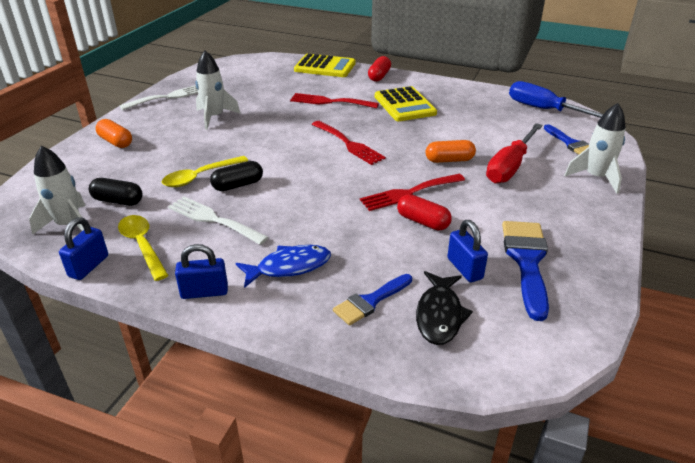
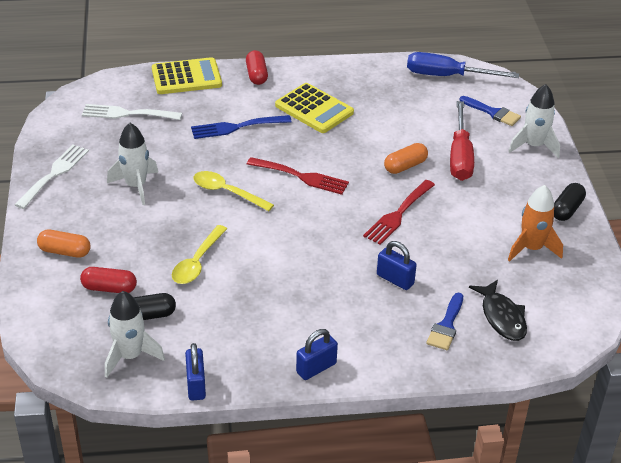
camera: 30 degrees left, 5 degrees up
(142, 245) = (220, 349): yellow spoon -> yellow spoon (227, 192)
(213, 219) = (256, 302): white fork -> white fork (127, 114)
(238, 185) = (242, 259): black capsule -> black capsule (566, 209)
(289, 267) = (361, 321): blue fish -> none
(330, 102) = (236, 127): red fork -> blue fork
(423, 222) = (431, 240): red capsule -> red capsule (109, 288)
(464, 268) = (492, 272): blue padlock -> blue padlock (395, 279)
(527, 261) = (531, 248): blue brush -> orange rocket

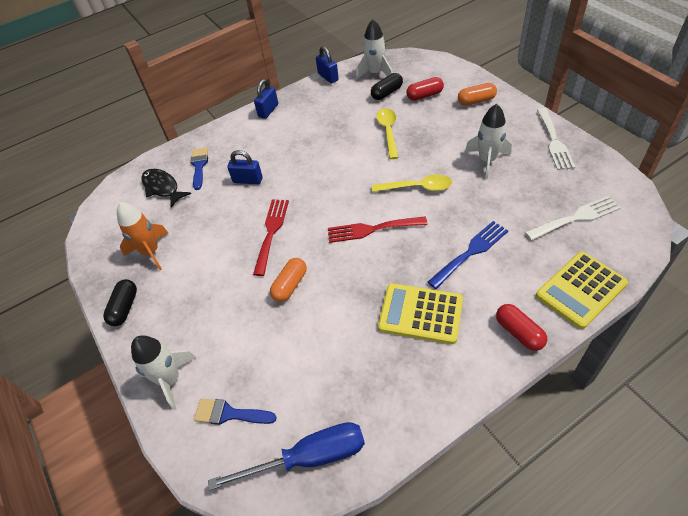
camera: 160 degrees right, 10 degrees up
(460, 156) = (243, 324): red screwdriver -> none

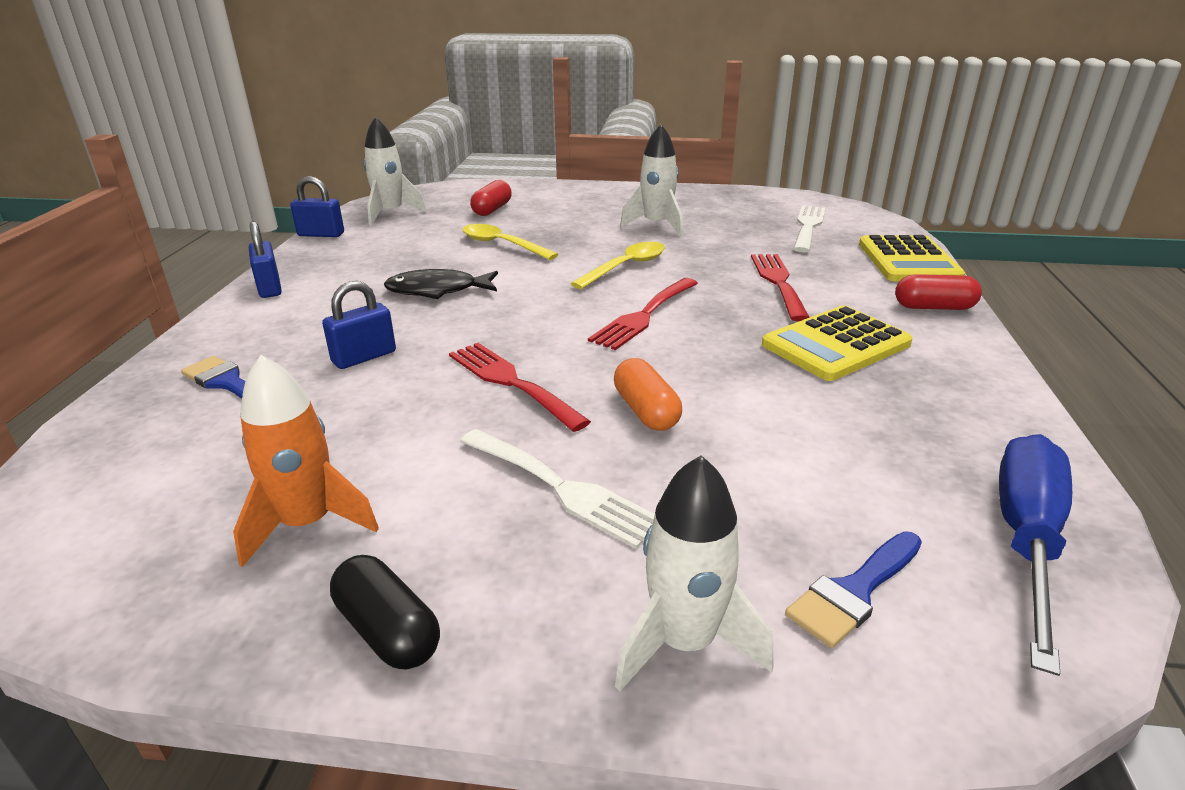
camera: 55 degrees left, 20 degrees down
(162, 188) = (182, 440): black fish -> black fish (437, 290)
(387, 93) = (438, 221): black capsule -> none
(471, 252) = (778, 282): blue fork -> red fork
(476, 101) = (560, 196): orange capsule -> none
(554, 141) = (689, 195): white fork -> white fork (562, 488)

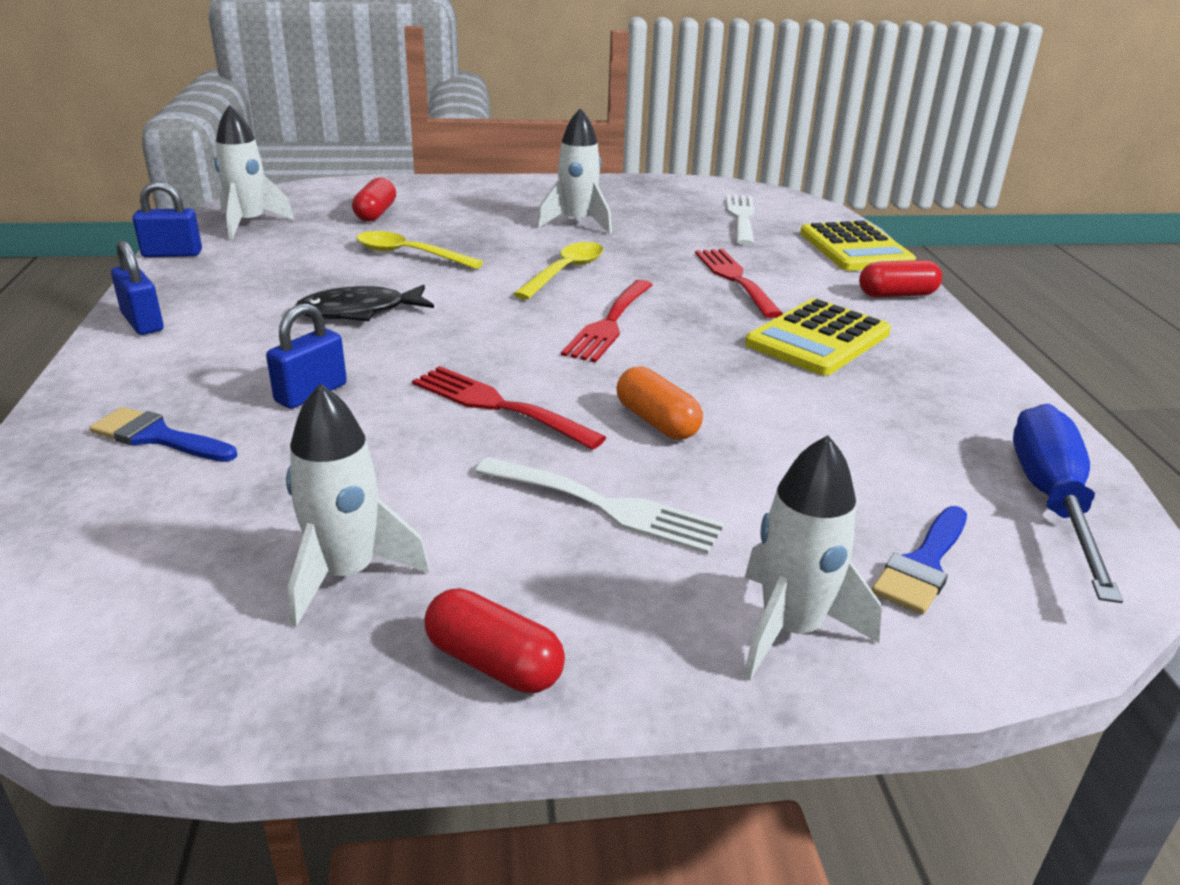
camera: 15 degrees left, 0 degrees up
(308, 523) = (346, 574): orange rocket -> white rocket
(388, 630) = (494, 663): black capsule -> red capsule

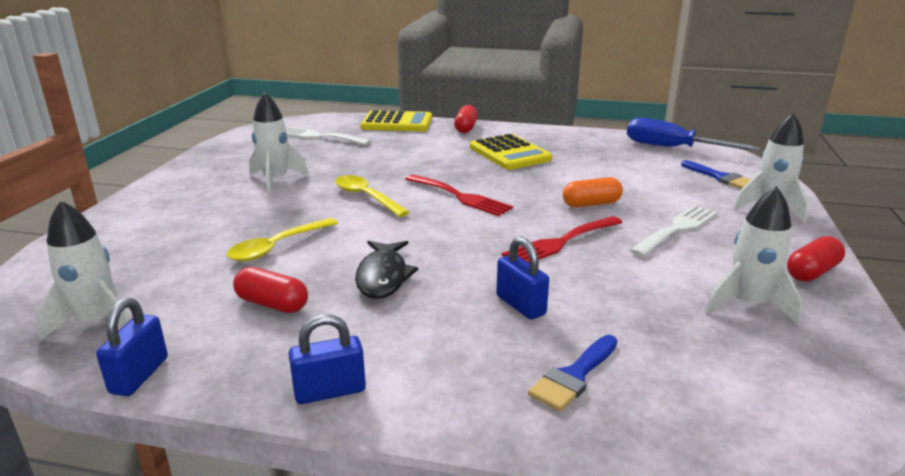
camera: 70 degrees left, 5 degrees down
(375, 213) = (154, 253): red capsule -> red capsule (272, 304)
(735, 279) = (417, 156): red fork -> none

